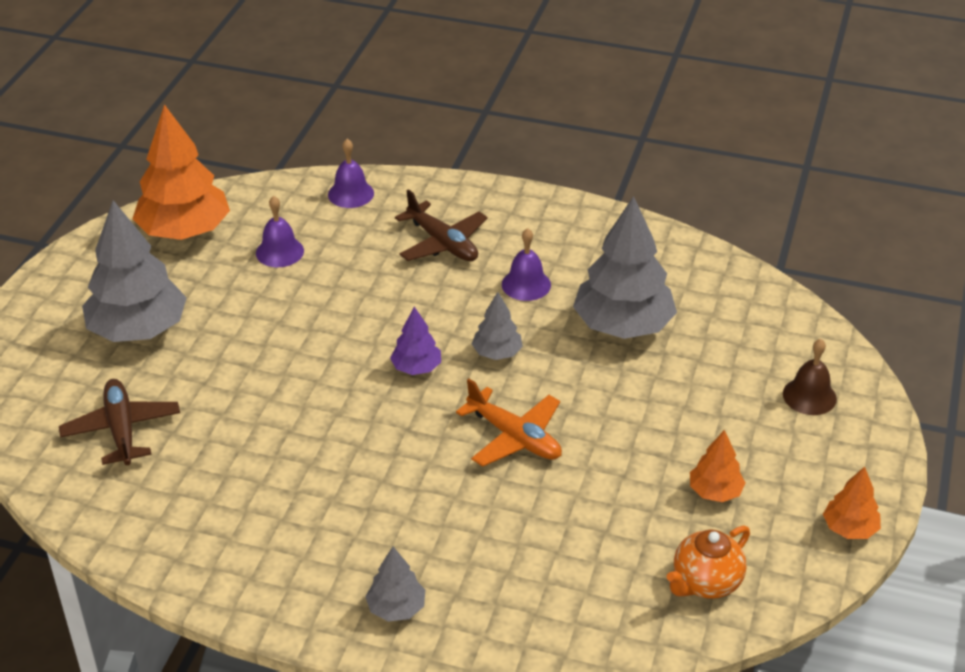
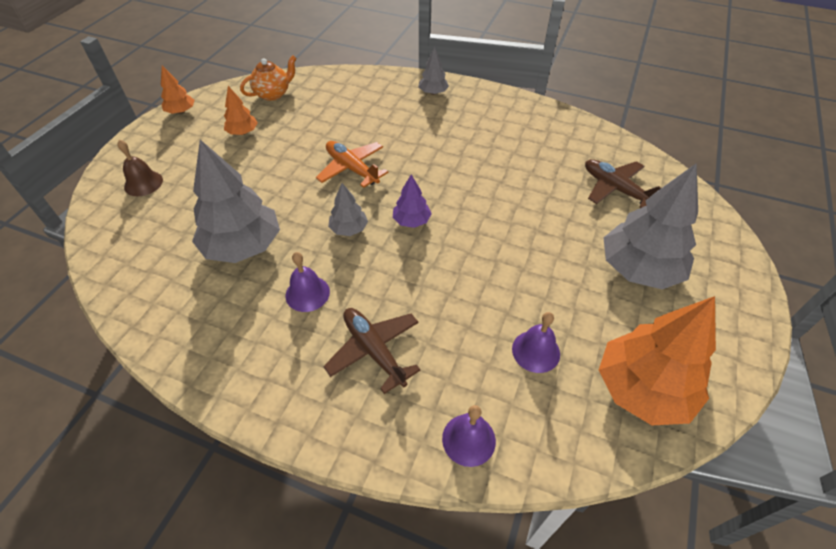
camera: 175 degrees left, 10 degrees up
(121, 430) = (615, 189): brown plane -> brown plane turned 150 degrees clockwise

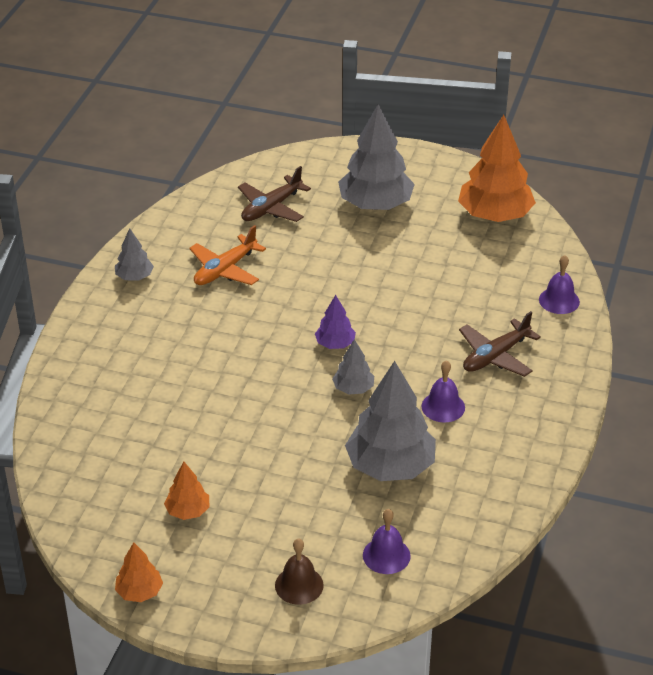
camera: 95 degrees left, 10 degrees down
(273, 94) = (95, 498): orange teapot -> none
(352, 169) = (255, 397): orange plane -> orange plane (225, 270)
(433, 93) = (95, 340): grey tree -> grey tree (134, 277)
(536, 351) = (474, 265): purple bell -> purple bell (386, 555)

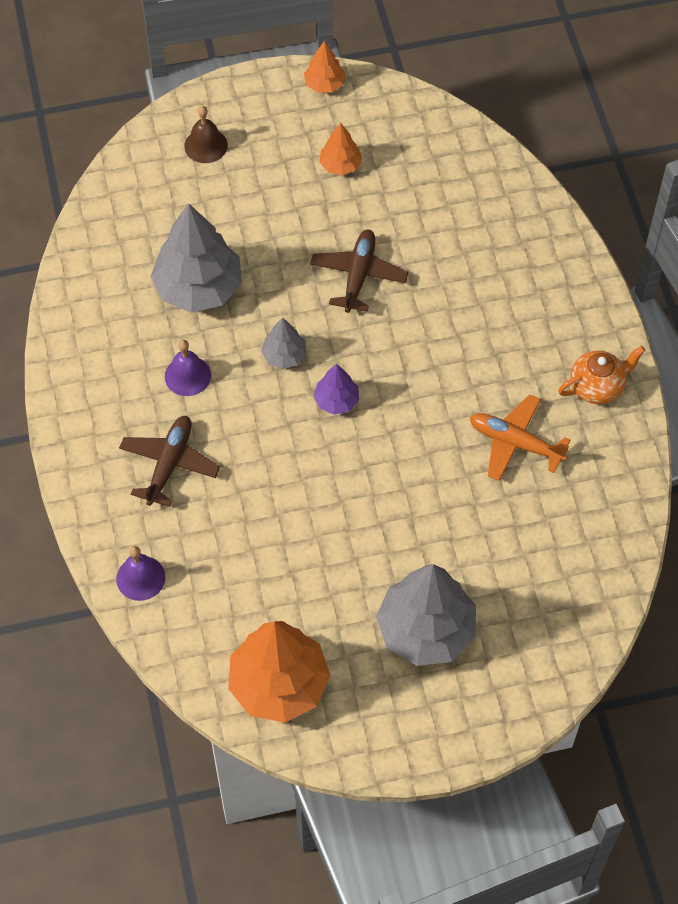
camera: 150 degrees right, 20 degrees up
(134, 277) = (597, 387): grey tree -> orange teapot
(225, 270) = (515, 443): orange plane -> orange plane turned 75 degrees counterclockwise
(271, 208) = (537, 562): brown plane -> brown plane (358, 275)
(386, 555) = (151, 202): purple bell -> none

